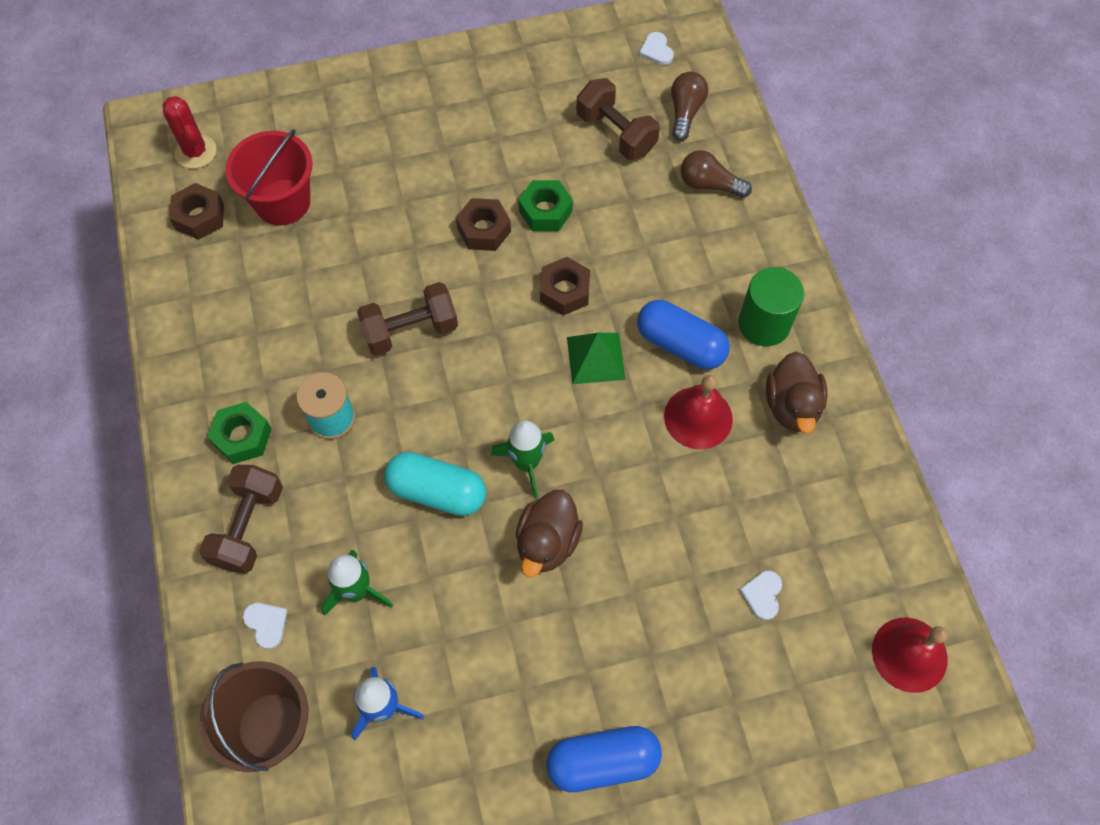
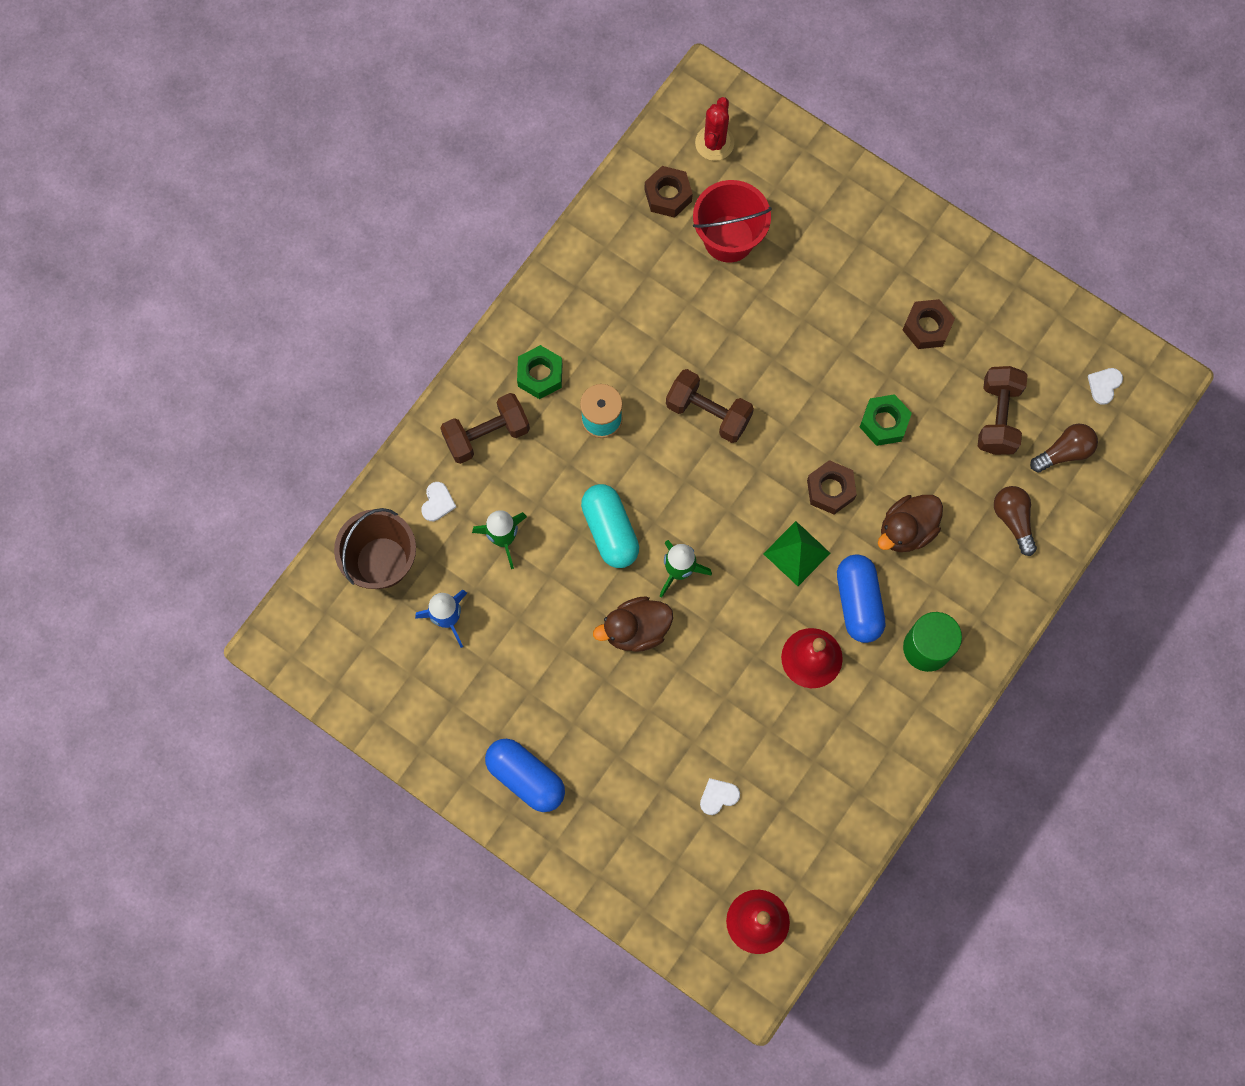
camera: 50 degrees right, 10 degrees up
(484, 230) = (830, 393): brown nut -> brown nut (927, 327)
(792, 406) = (876, 715): brown duck -> brown duck (906, 530)

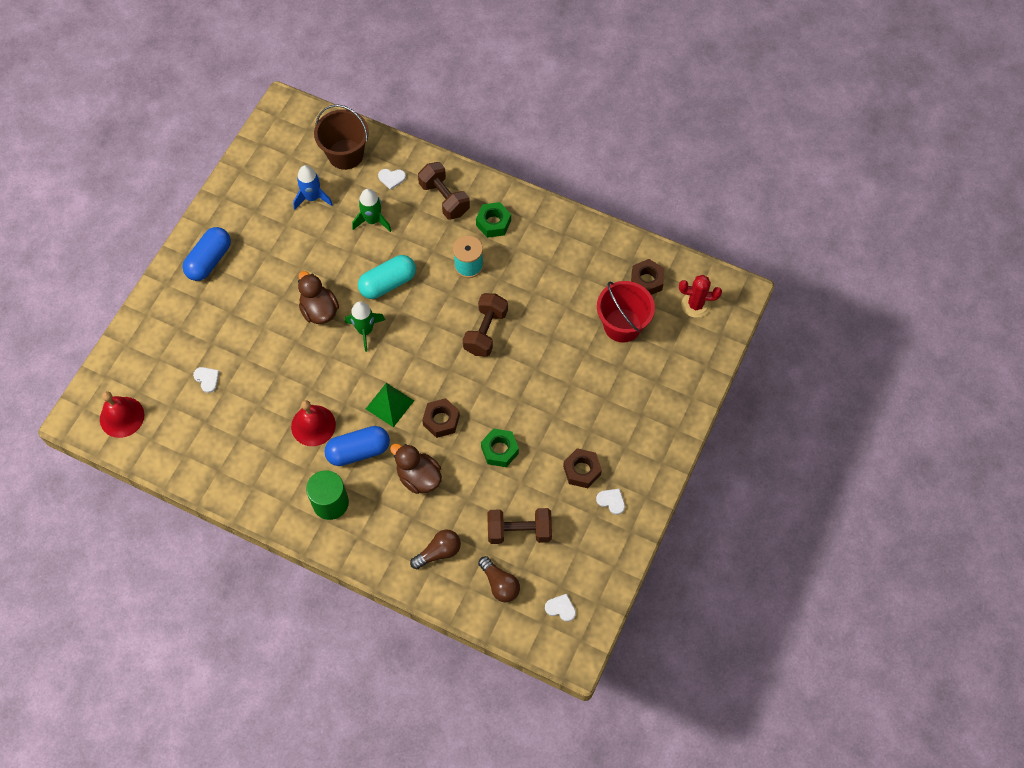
camera: 80 degrees right, 10 degrees down
(973, 300) = (611, 501): none -> white heart

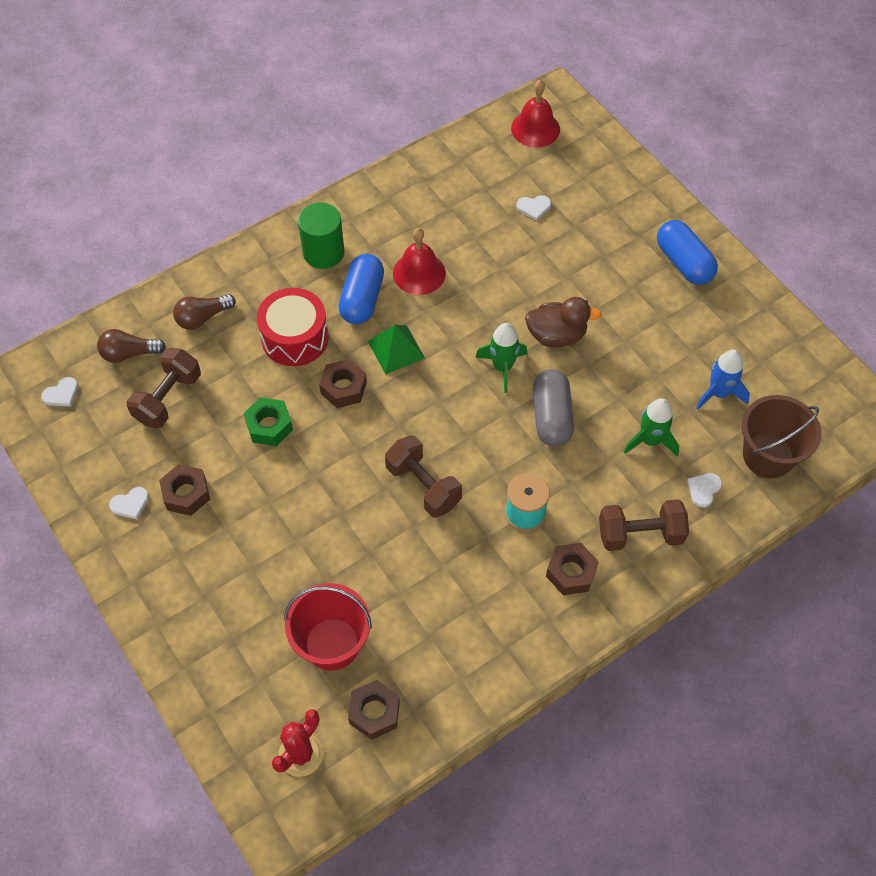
camera: 120 degrees right, 5 degrees down
(388, 283) = (551, 417): turquoise capsule -> grey capsule
(418, 477) = (295, 338): brown duck -> red drum
(439, 552) = (203, 318): brown light bulb -> brown light bulb turned 60 degrees clockwise
(493, 223) = (571, 572): green nut -> brown nut

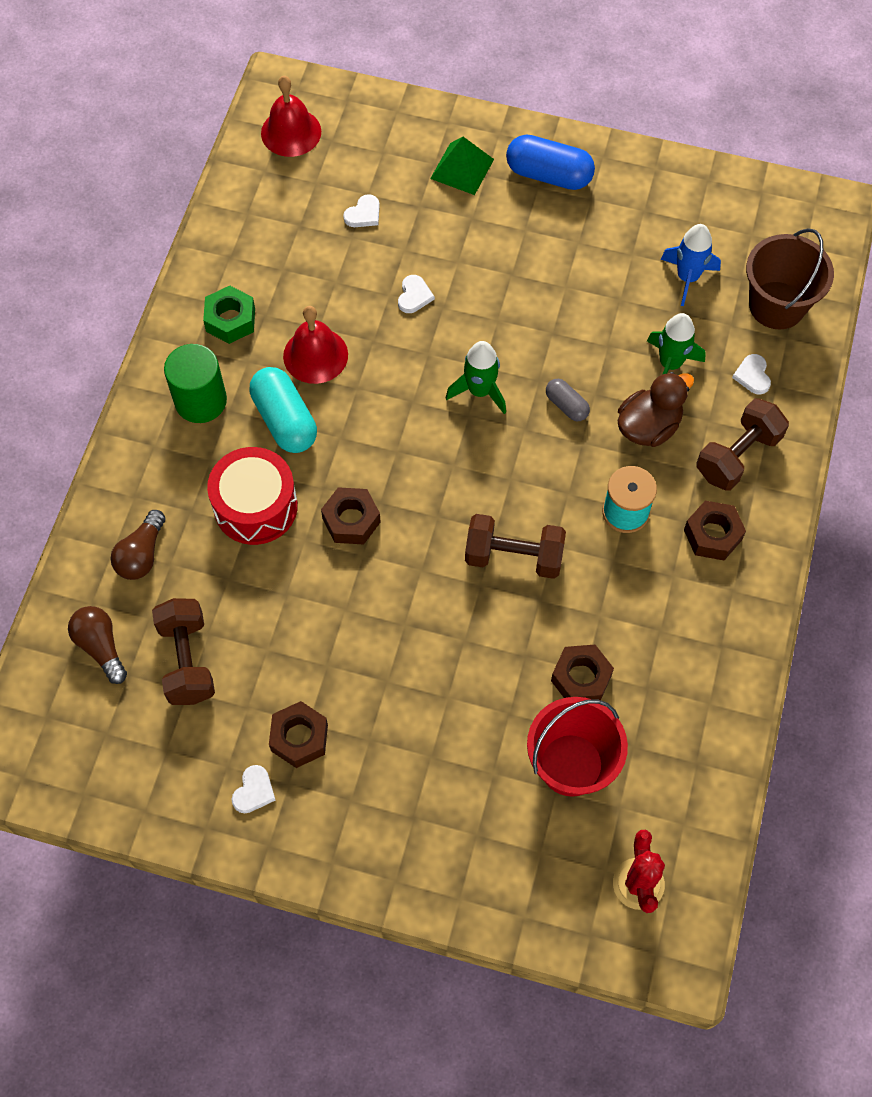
camera: 40 degrees left, 5 degrees up
(61, 394) = (70, 740): white heart -> white heart (414, 295)
(129, 353) = (101, 646): brown light bulb -> brown light bulb turned 105 degrees clockwise
(269, 426) = (315, 611): green nut -> green nut (230, 320)
(362, 299) = (284, 420): blue capsule -> turquoise capsule
(374, 712) = (665, 793): brown nut -> brown nut (581, 678)
(396, 349) = (365, 446): green pyramid -> green pyramid (462, 168)
(551, 417) = (566, 405): grey capsule -> grey capsule, size x0.55
(556, 335) = (500, 325): brown duck -> brown duck (648, 426)

